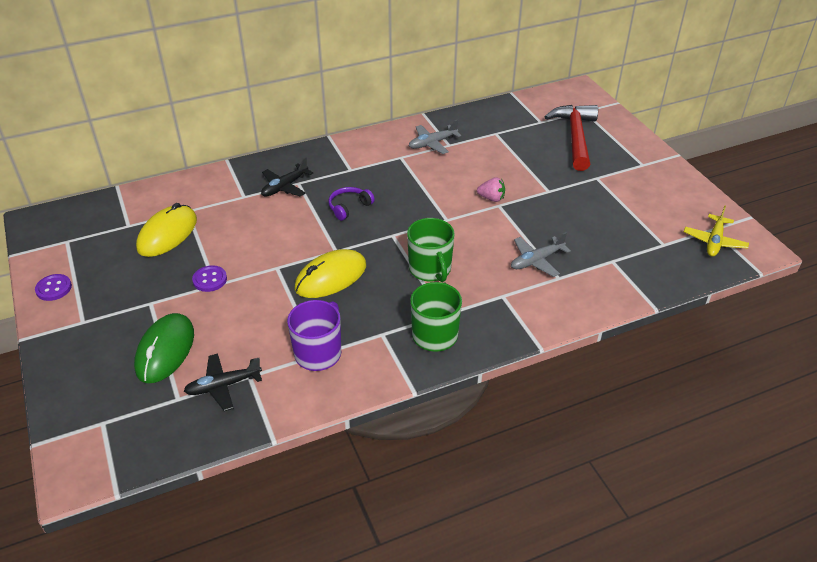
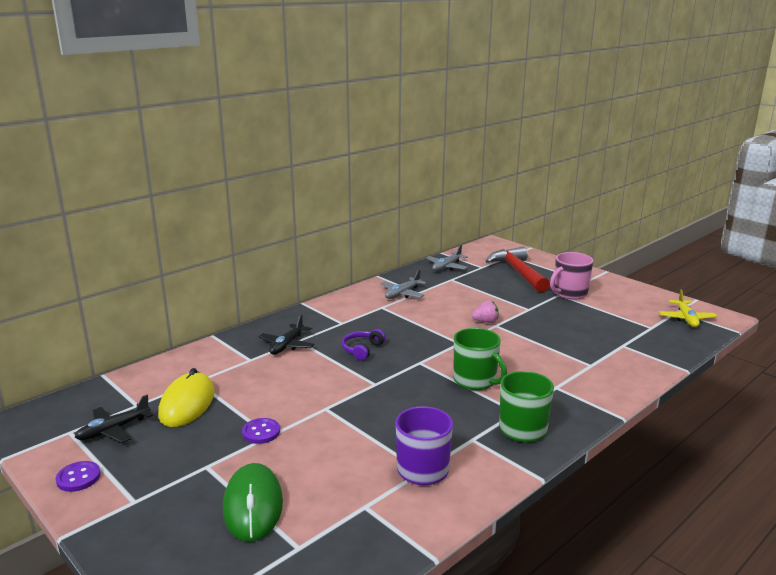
camera: 20 degrees left, 20 degrees down
(223, 386) = (342, 522): black plane -> black plane (113, 430)
(331, 277) = (386, 405): yellow mouse -> none
(536, 261) = (562, 357): grey plane -> grey plane (446, 267)
(609, 178) = (569, 293): none -> pink mug

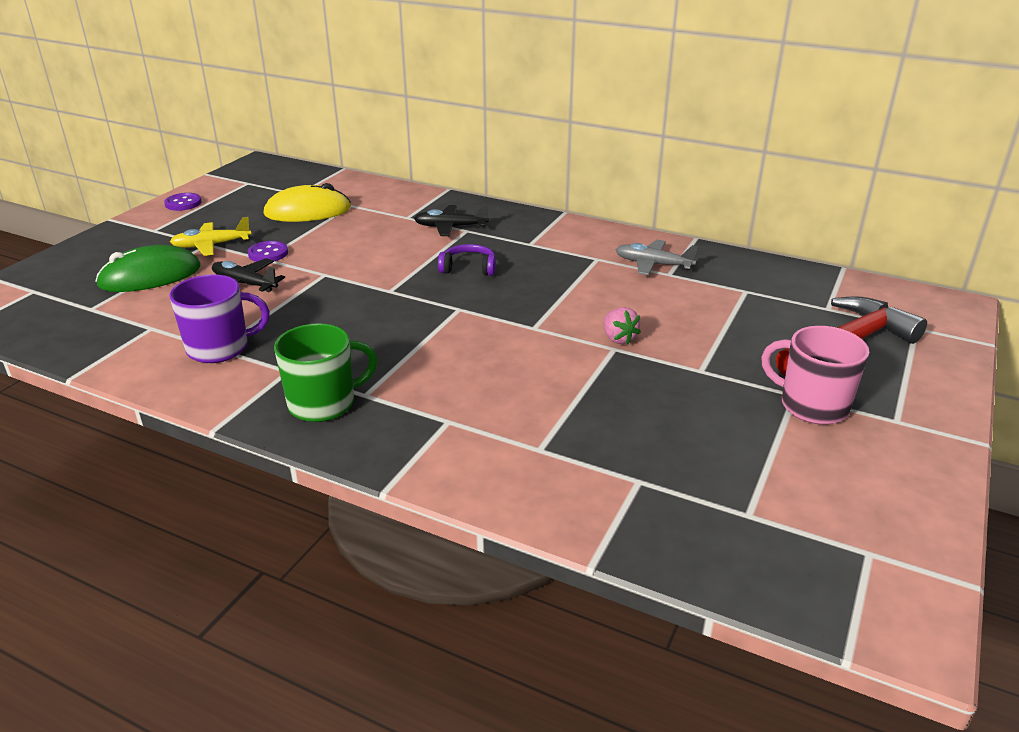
camera: 70 degrees right, 10 degrees up
(113, 430) = (254, 196): black plane -> black plane (244, 284)
(446, 267) = (790, 280): grey plane -> none
(475, 381) = (432, 354): green mug -> none
(686, 319) = (840, 567): yellow plane -> yellow plane (211, 245)

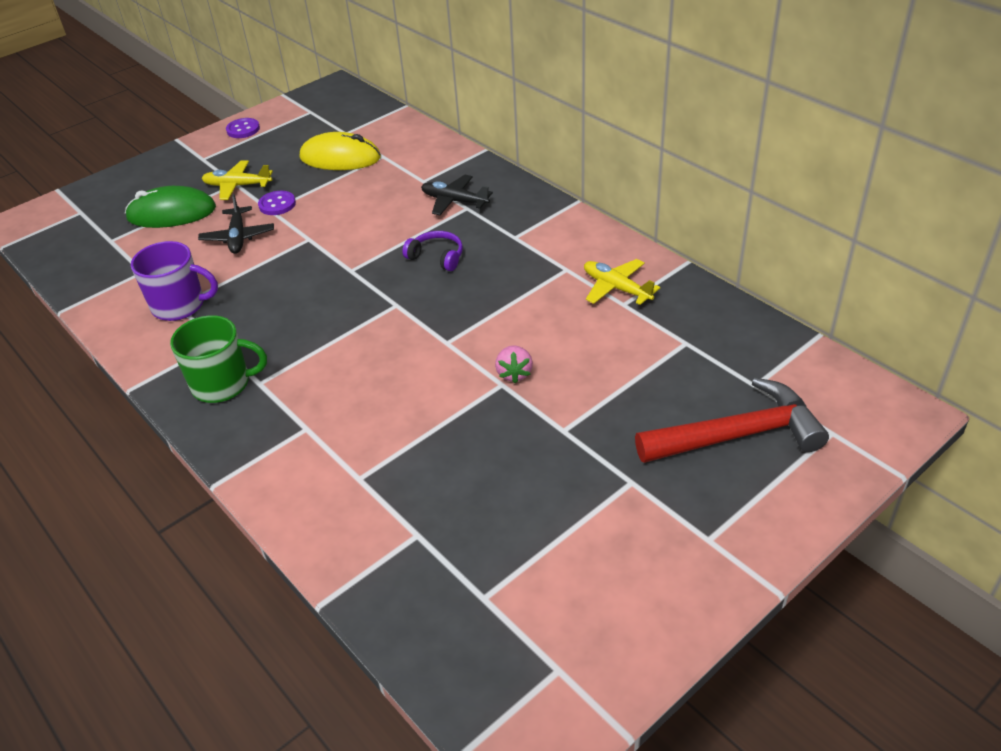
camera: 25 degrees right, 10 degrees up
(244, 284) = (238, 237): black plane -> black plane turned 150 degrees counterclockwise
(652, 264) = (616, 288): grey plane -> yellow plane
(812, 406) = (638, 499): pink mug -> none

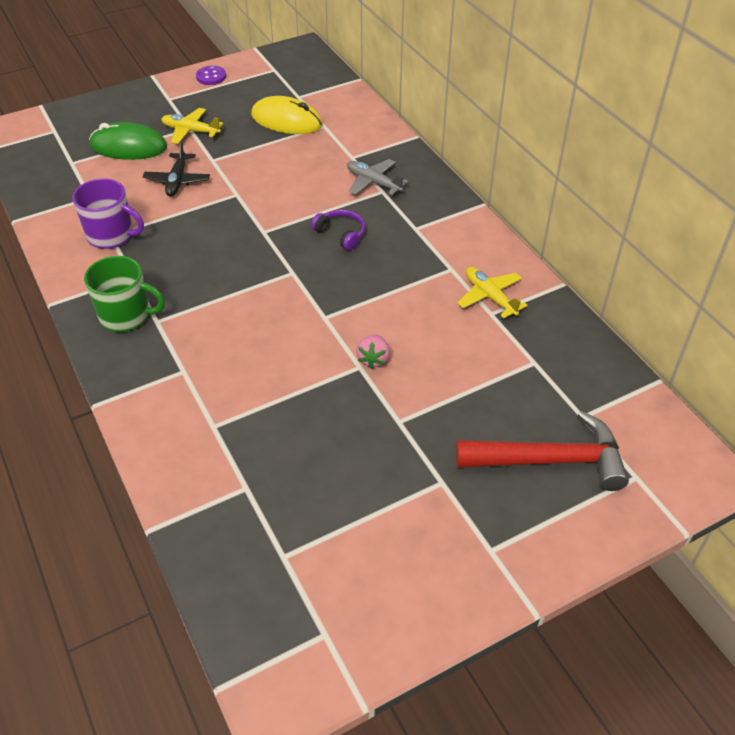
camera: 10 degrees right, 5 degrees up
(277, 204) = (219, 156): purple button -> none
(454, 201) = (373, 182): black plane -> grey plane

